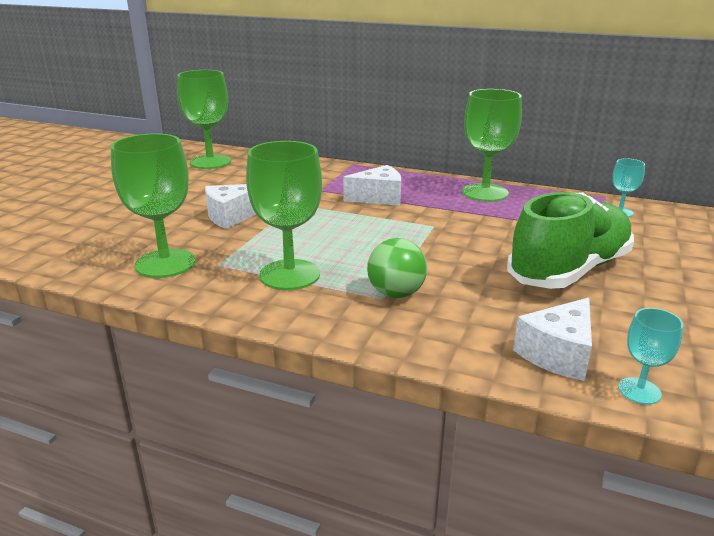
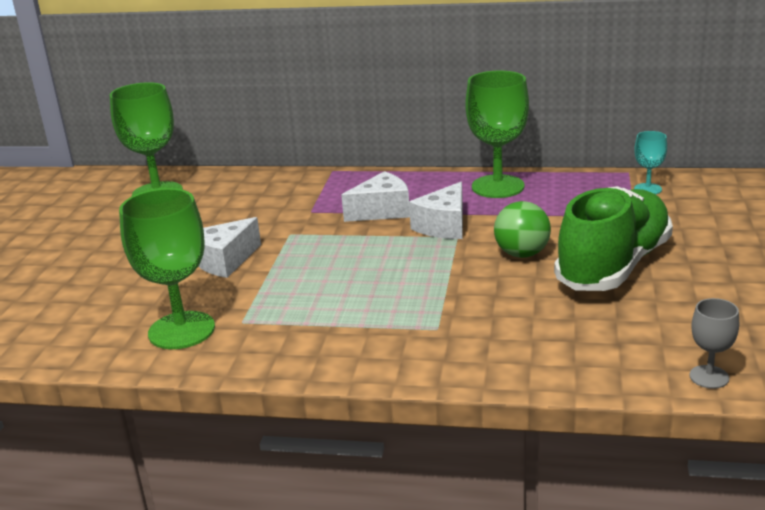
camera: 10 degrees left, 0 degrees up
(289, 275) = (327, 320): green goblet -> none
(396, 293) = (448, 321): green ball -> green ball (522, 254)
(558, 354) = (627, 355): white cheese -> white cheese (444, 226)
(639, 391) = (709, 377): turquoise goblet -> grey goblet

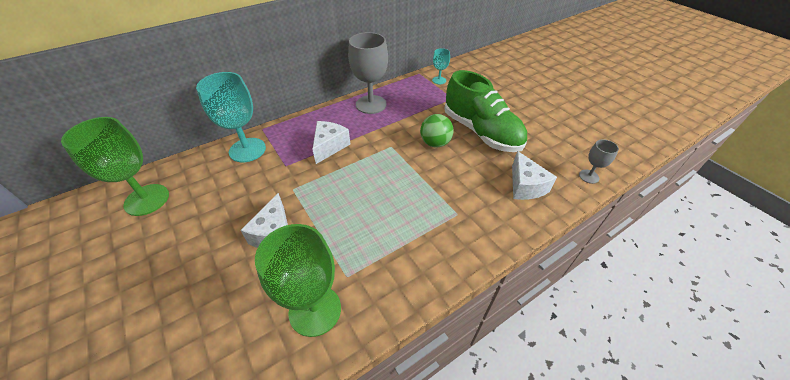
camera: 45 degrees left, 20 degrees up
(292, 185) = (247, 150): none -> turquoise goblet
(444, 226) = (376, 142): white cheese -> white cheese (525, 186)
(498, 186) = (371, 104): green goblet -> grey goblet
(613, 266) = (481, 132): green shoe -> green shoe turned 150 degrees clockwise

